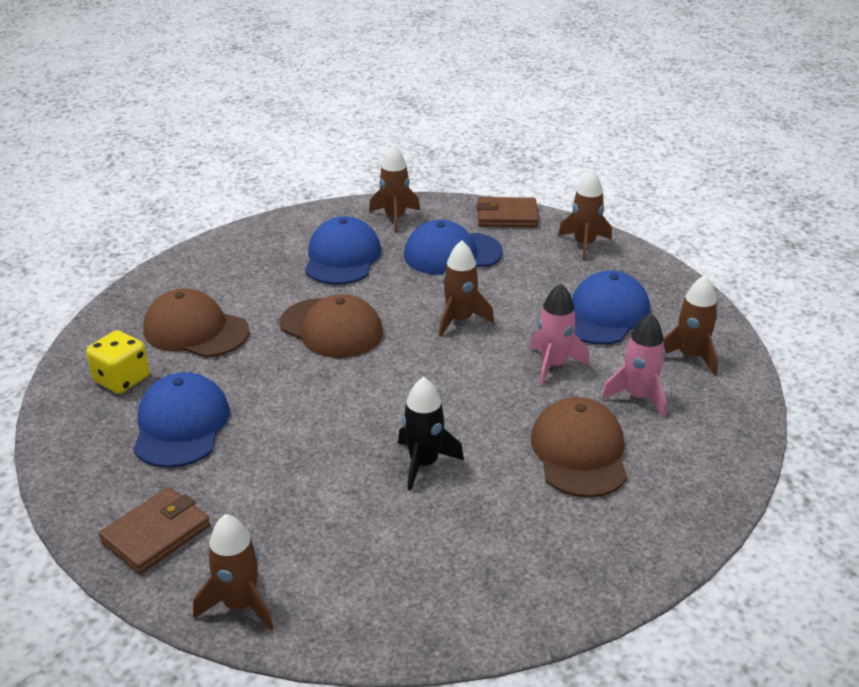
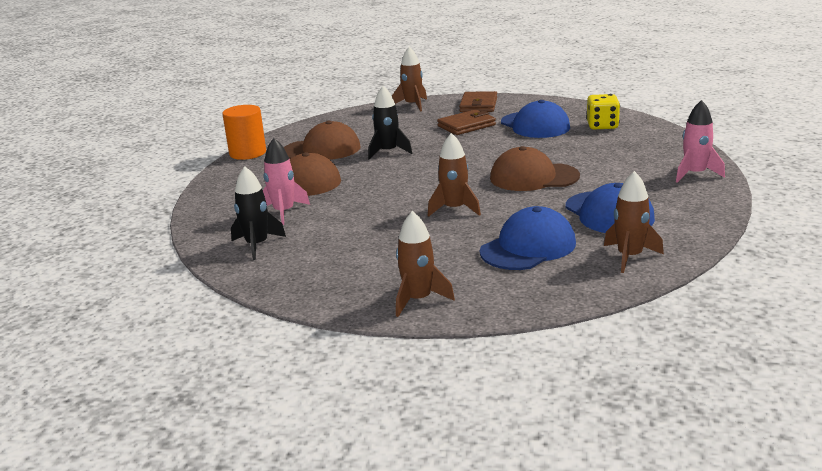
camera: 150 degrees right, 10 degrees down
(195, 330) = (613, 150): brown cap -> brown cap (321, 150)
(507, 216) = (530, 299): brown wallet -> brown wallet (466, 126)
(553, 365) = (357, 208): pink rocket -> pink rocket (695, 174)
(604, 314) = (346, 249): blue cap -> none
(626, 581) = (248, 153): none -> orange cylinder
(690, 356) = (257, 245): brown rocket -> black rocket

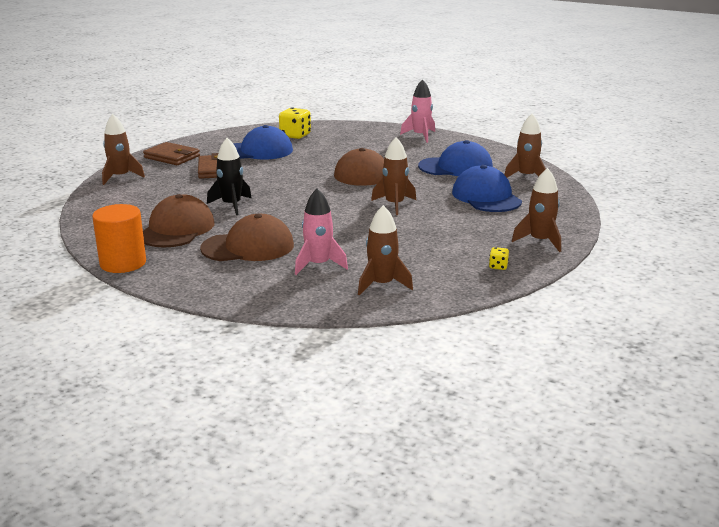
camera: 70 degrees left, 0 degrees up
(257, 245) = (382, 285): black rocket -> brown rocket
(331, 289) = (498, 266): none -> yellow dice

